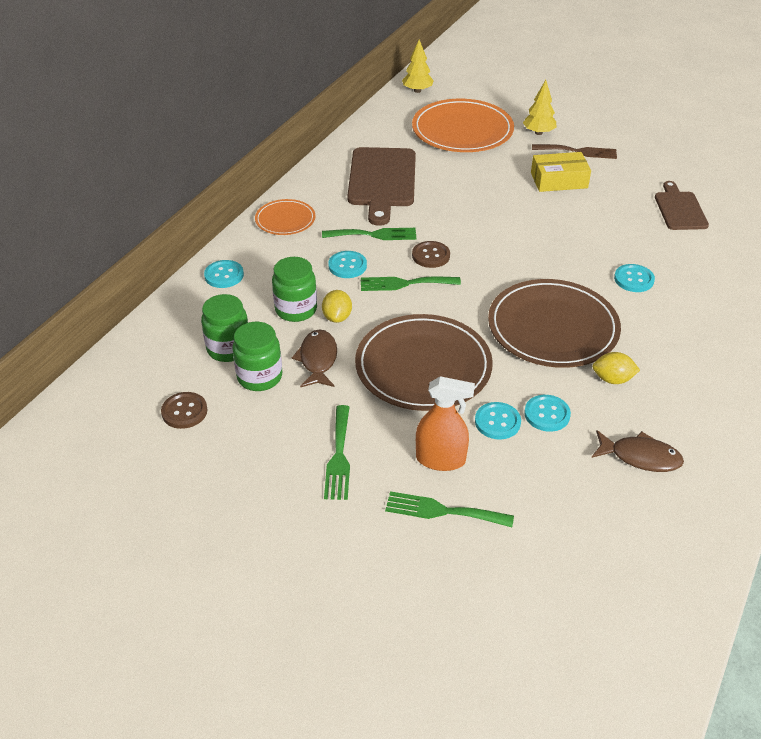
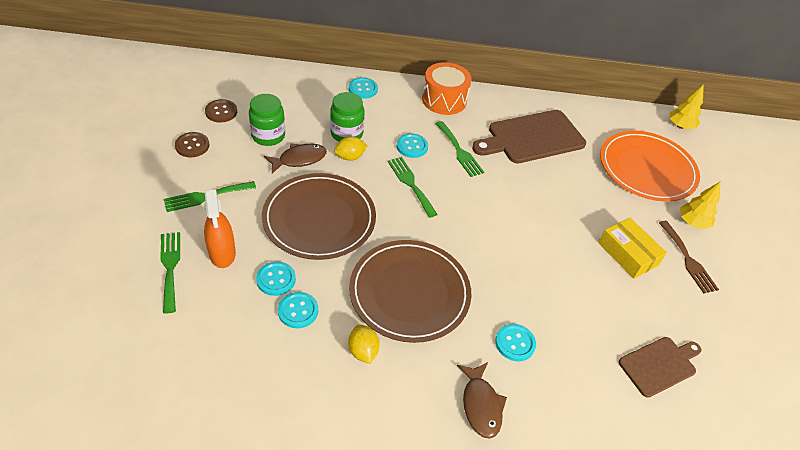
camera: 60 degrees right, 5 degrees up
(228, 349) = (289, 113): green jar -> none
(285, 220) = (444, 100): orange plate -> orange drum
(431, 256) = (455, 191): brown button -> brown button (192, 146)
(640, 457) = (272, 390): brown fish -> brown fish (481, 405)

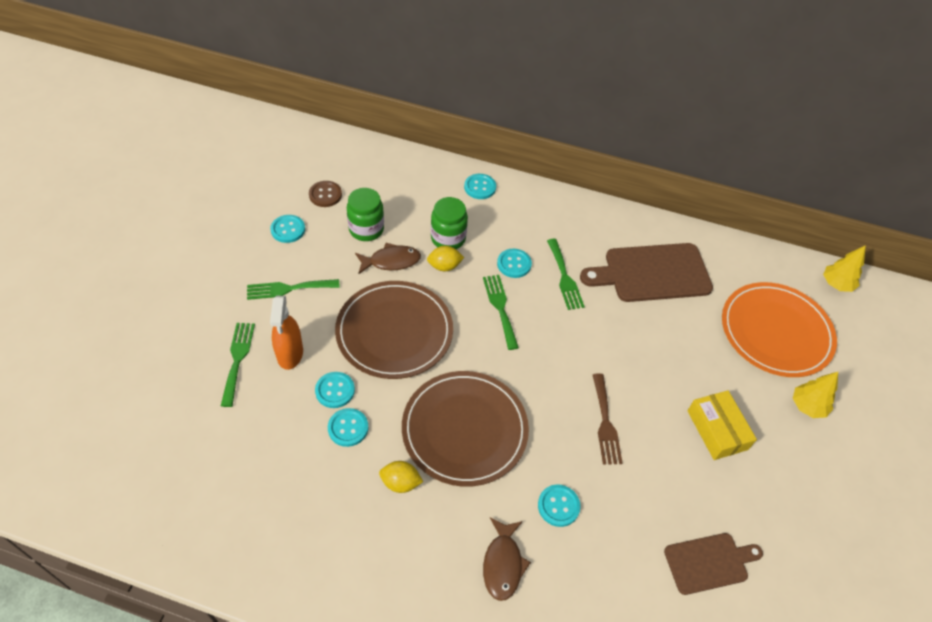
camera: 15 degrees right, 5 degrees up
(192, 146) = (288, 229): brown button -> turquoise button
(363, 351) = (400, 483): yellow lemon -> yellow lemon turned 75 degrees counterclockwise
(444, 100) = (565, 212): orange drum -> none
(688, 260) = (786, 449): brown fork -> brown fork (605, 423)

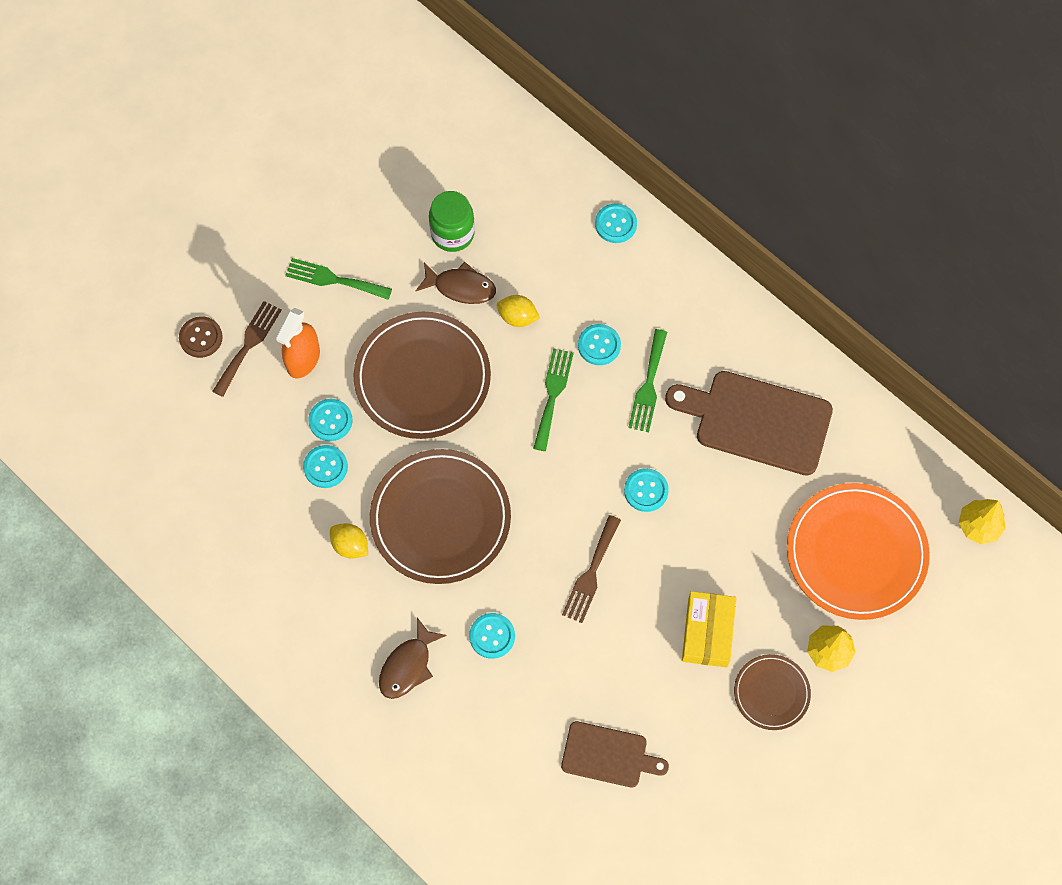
camera: 30 degrees right, 15 degrees up
(237, 359) = (248, 345): green fork -> brown fork
(288, 229) = (365, 201): turquoise button -> turquoise button (646, 490)
(325, 195) = (427, 167): brown button -> brown button (201, 338)
(448, 238) = (540, 282): green jar -> none
(791, 454) = (771, 693): none -> brown plate

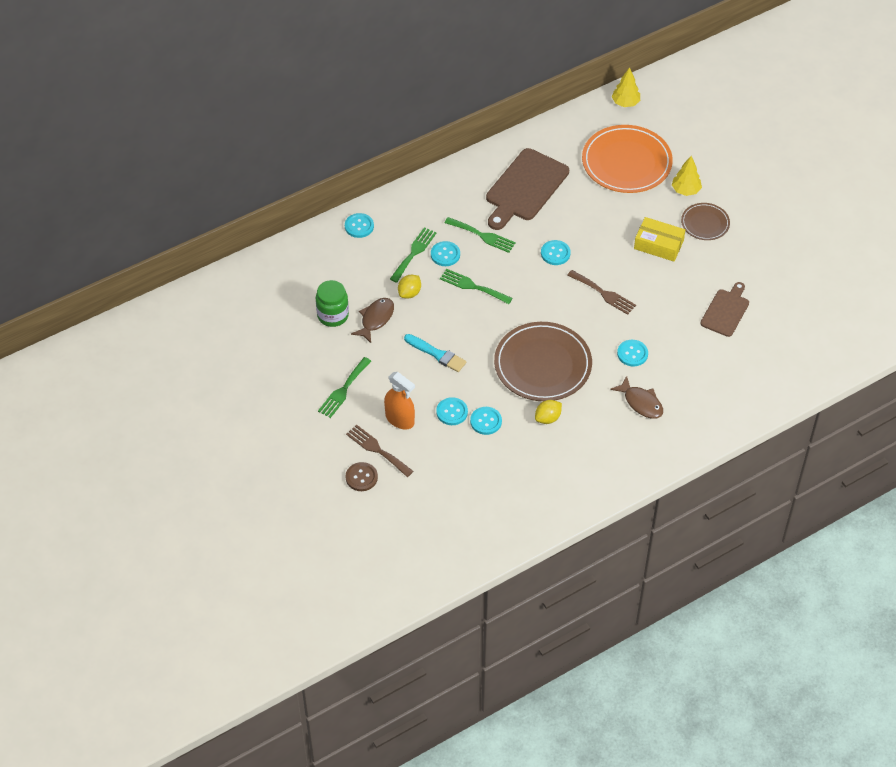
camera: 75 degrees left, 15 degrees down
(422, 378) = (437, 354): brown plate -> turquoise brush
(590, 305) = (414, 253): none -> green fork

